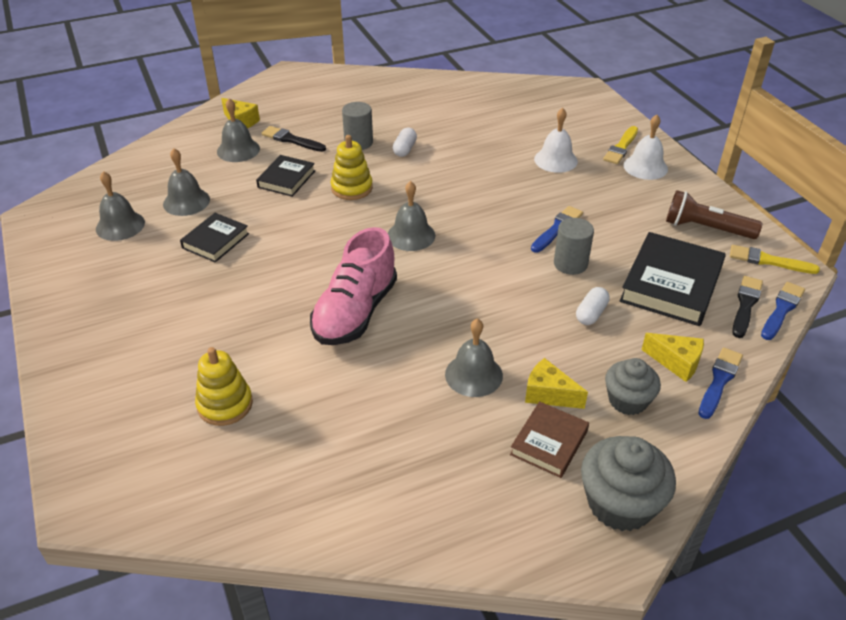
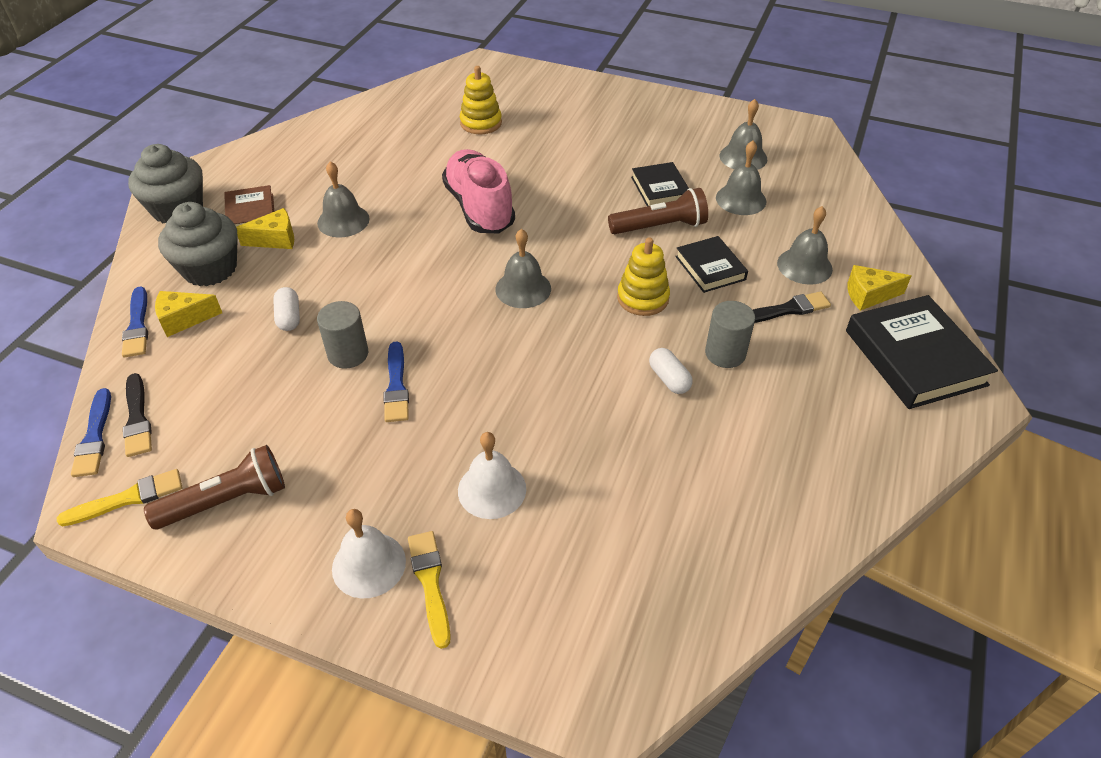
camera: 135 degrees right, 5 degrees up
(266, 218) = (660, 227): none -> brown flashlight
(627, 400) = (210, 268): grey cupcake -> grey cupcake, size x1.51
(671, 284) = (229, 394): black book -> black book (915, 357)

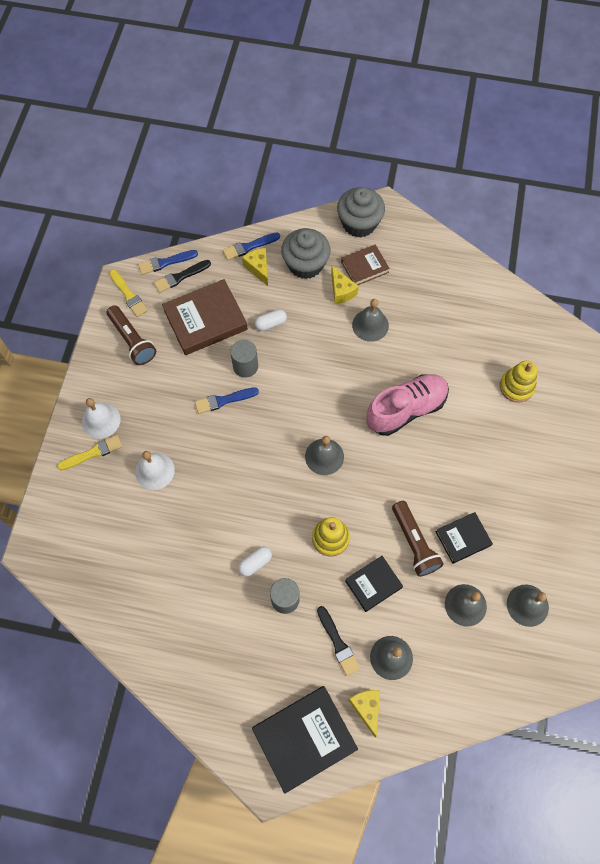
camera: 80 degrees right, 20 degrees up
(241, 393) = (205, 320): none -> brown book

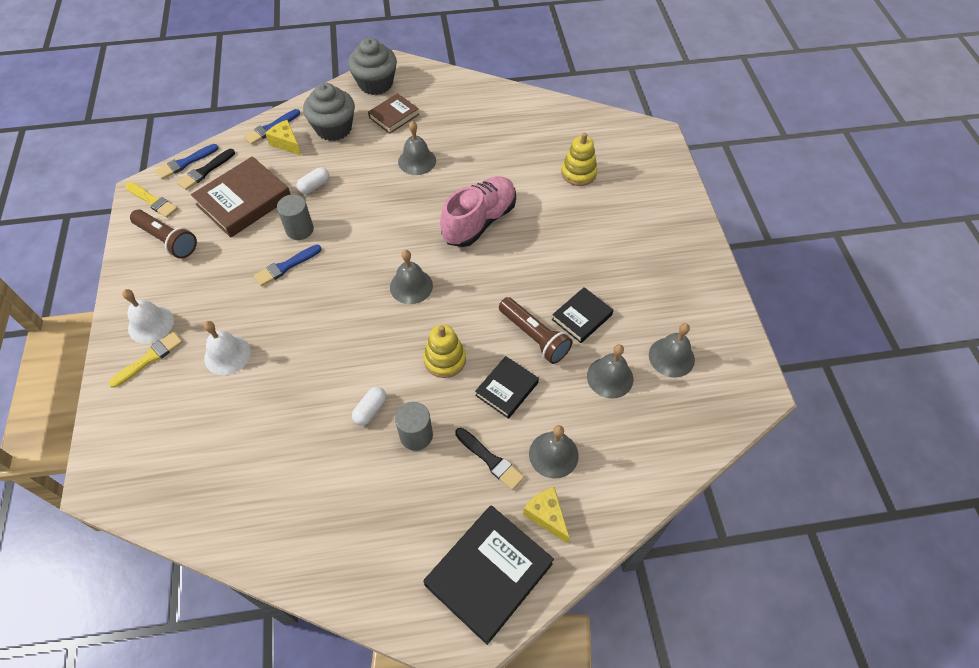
camera: 20 degrees left, 10 degrees down
(341, 291) = (378, 141): yellow cheese -> none

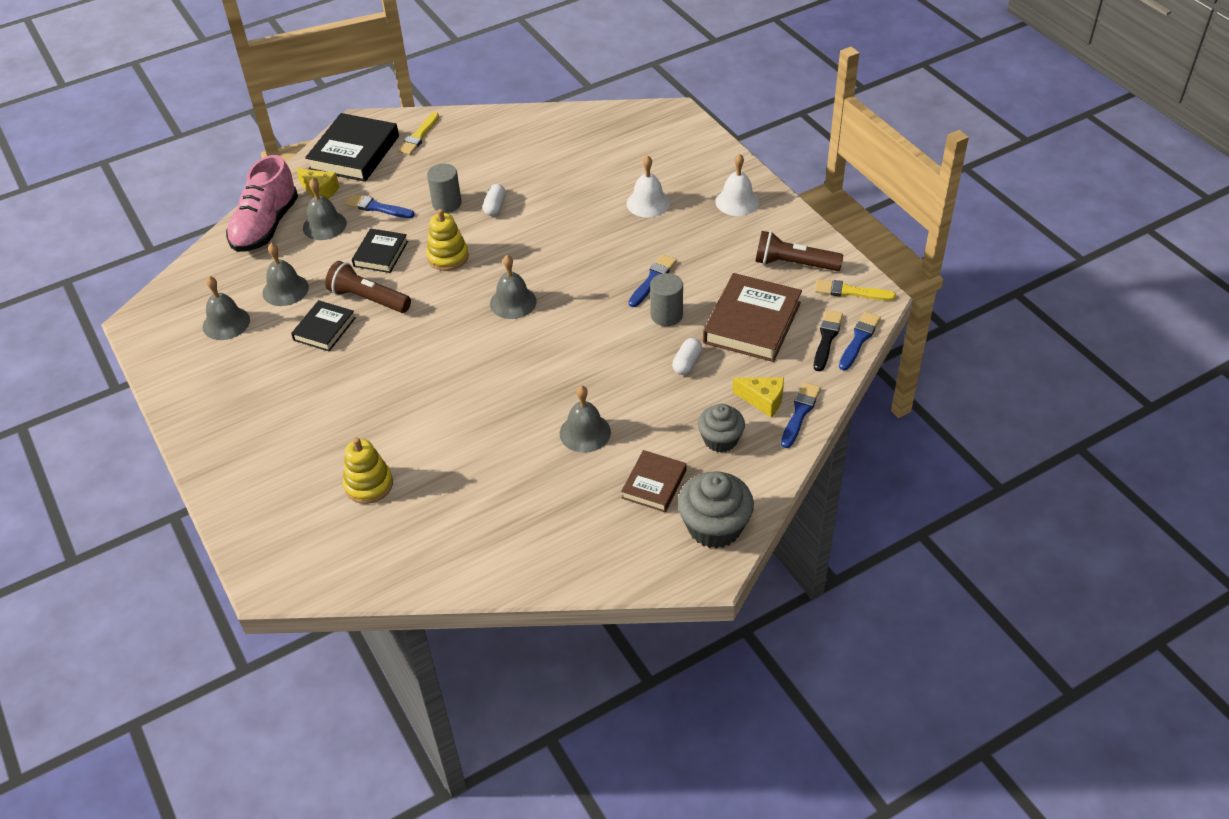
camera: 160 degrees right, 10 degrees down
(149, 358) = (713, 181): yellow brush -> yellow brush (418, 136)
(334, 128) = (720, 440): grey cupcake -> grey cupcake, size x0.66
(479, 221) = (471, 386): pink shoe -> pink shoe (266, 226)
(490, 460) = (377, 207): black brush -> blue brush

